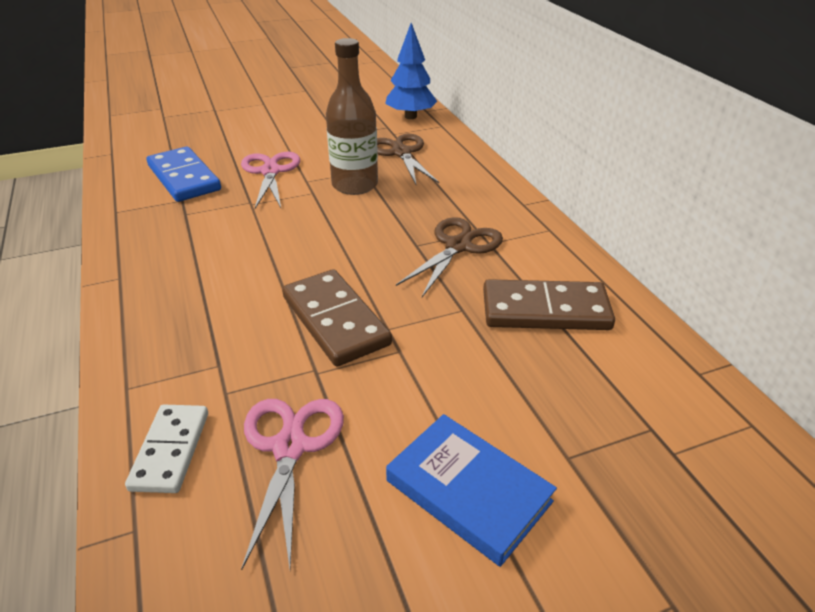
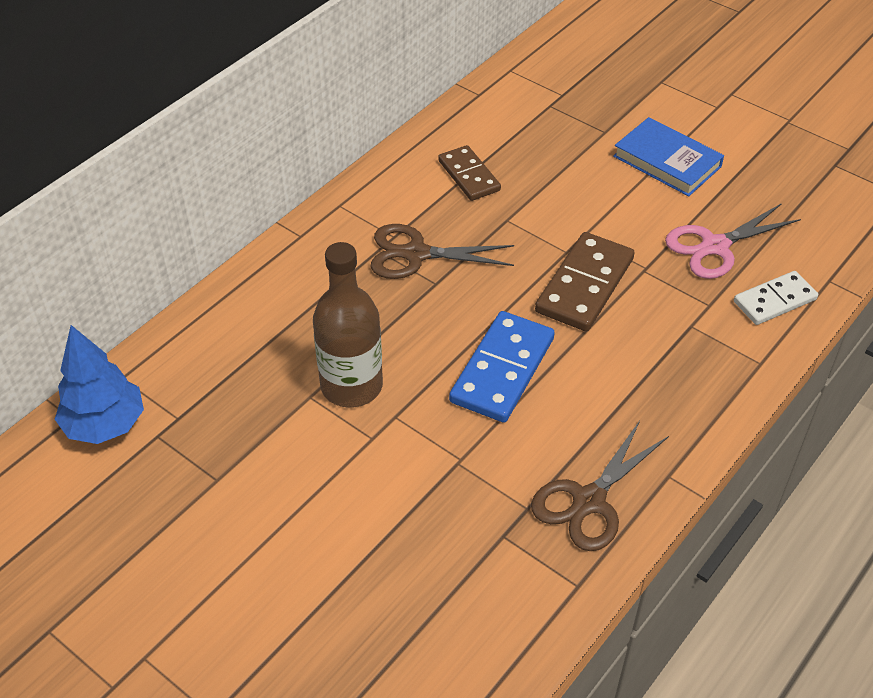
camera: 120 degrees left, 10 degrees up
(184, 178) = (454, 575): blue domino -> blue domino (502, 370)
(270, 171) = (374, 489): pink scissors -> none
(401, 153) = (236, 382): brown scissors -> brown scissors (589, 501)
(468, 491) = (667, 161): blue book -> blue book turned 60 degrees counterclockwise
(545, 310) = (469, 176): brown domino -> brown domino, size x0.65

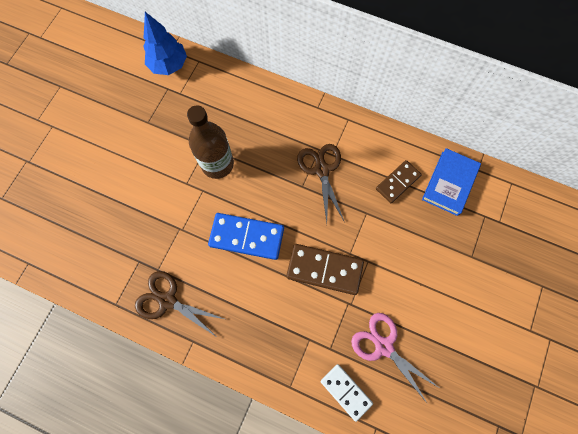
camera: 75 degrees right, 25 degrees up
(667, 161) = (456, 303): blue book -> blue book (449, 183)

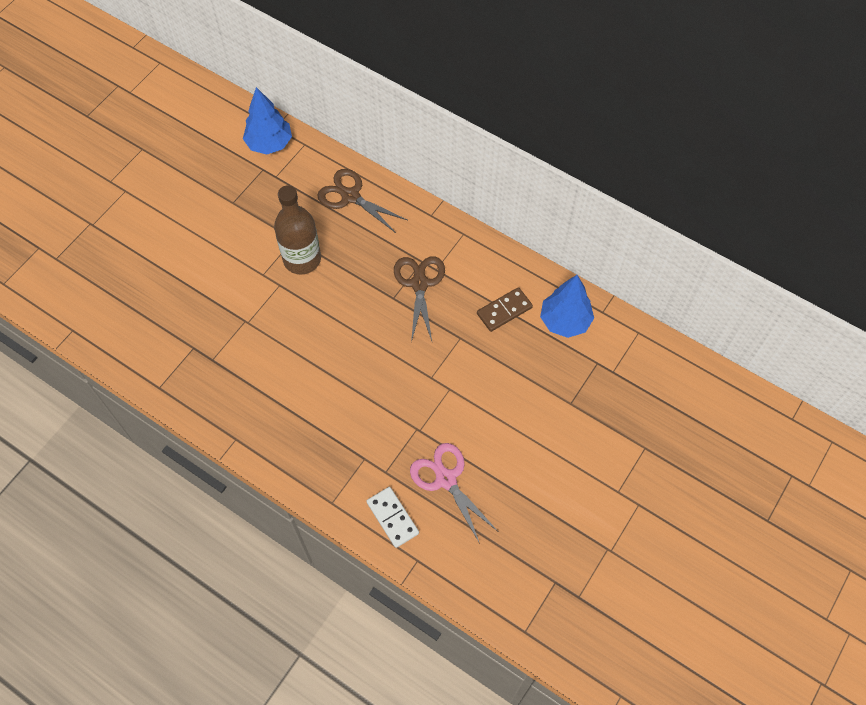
camera: 10 degrees right, 10 degrees down
(167, 300) = (216, 393): brown scissors -> brown scissors (350, 196)
(247, 237) = (318, 341): blue domino -> none
(324, 269) = (398, 389): brown domino -> none
(449, 183) = (565, 321): blue book -> blue tree

